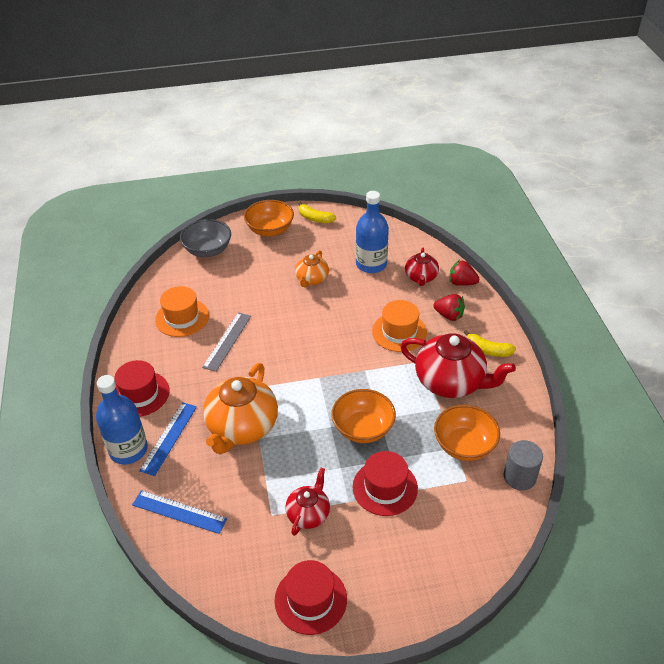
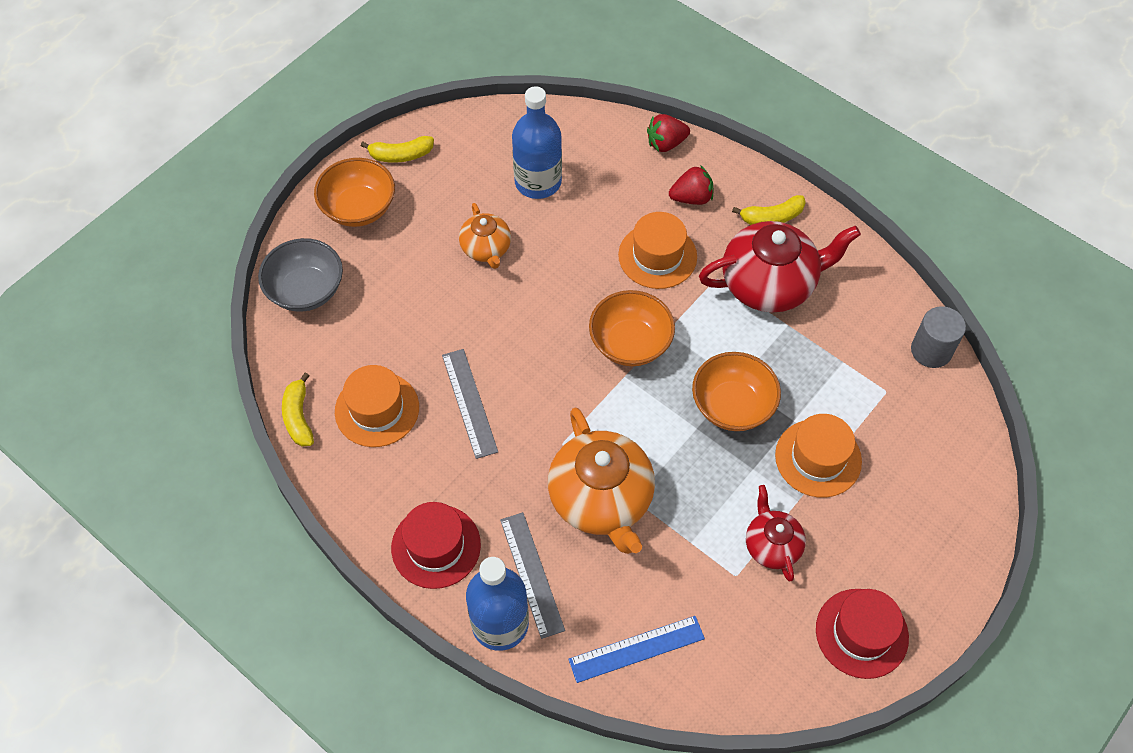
camera: 40 degrees left, 15 degrees up
(145, 299) = (298, 417): none -> yellow banana
(169, 438) = (531, 574): blue ruler -> grey ruler
(385, 487) = (818, 458): red hat -> orange hat
(421, 277) = (613, 164): red teapot -> none
(464, 445) = (850, 352): orange bowl -> orange bowl (630, 343)

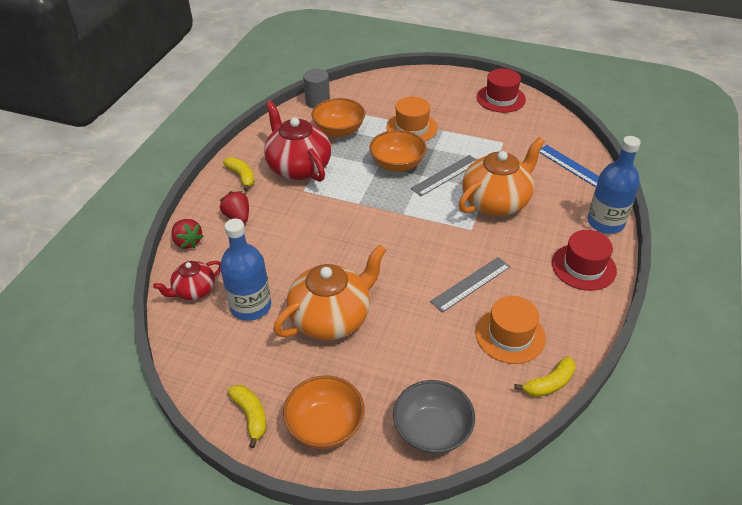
camera: 110 degrees left, 15 degrees down
(486, 249) = (331, 318): orange teapot -> orange teapot, size x1.82
(531, 574) = (565, 218): grey ruler -> grey ruler (445, 175)
(630, 343) = (376, 217): orange bowl -> orange bowl (339, 130)
(657, 256) = (297, 221): orange hat -> none
(772, 545) = (476, 133): red teapot -> red teapot (194, 290)

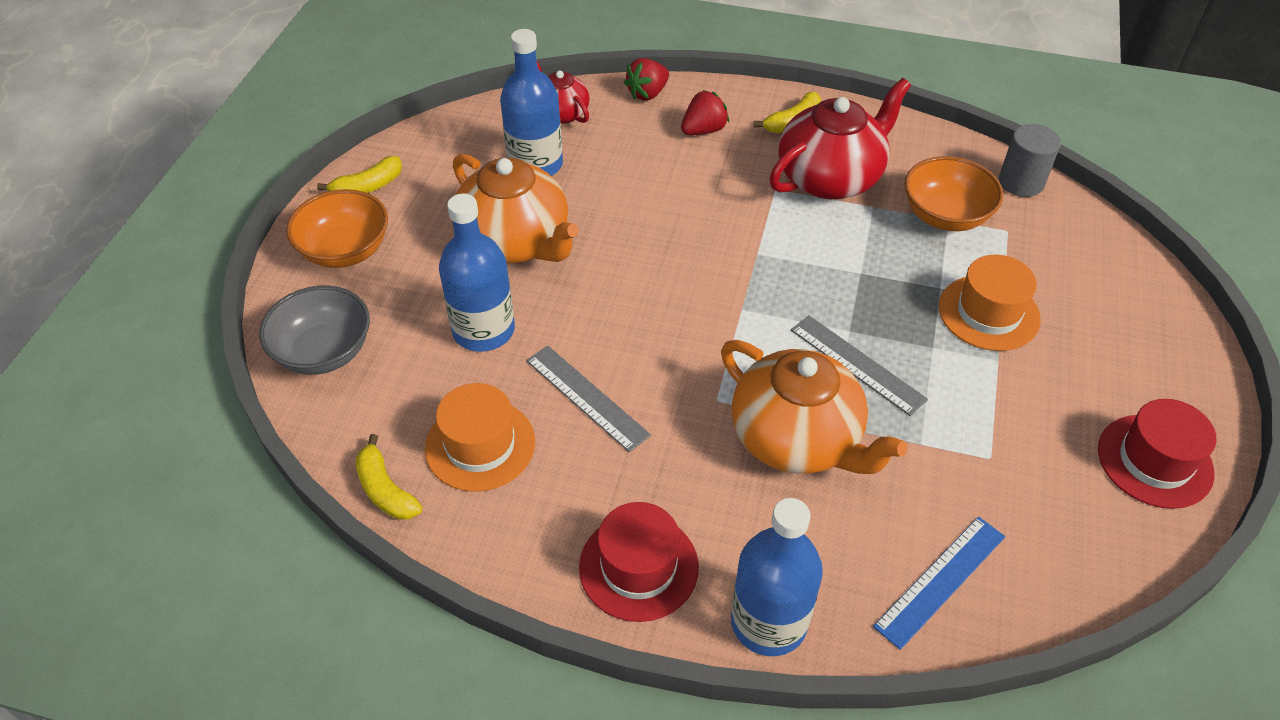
camera: 85 degrees right, 5 degrees up
(397, 164) = (871, 296): orange bowl -> none
(414, 335) = (483, 330): none -> blue bottle

